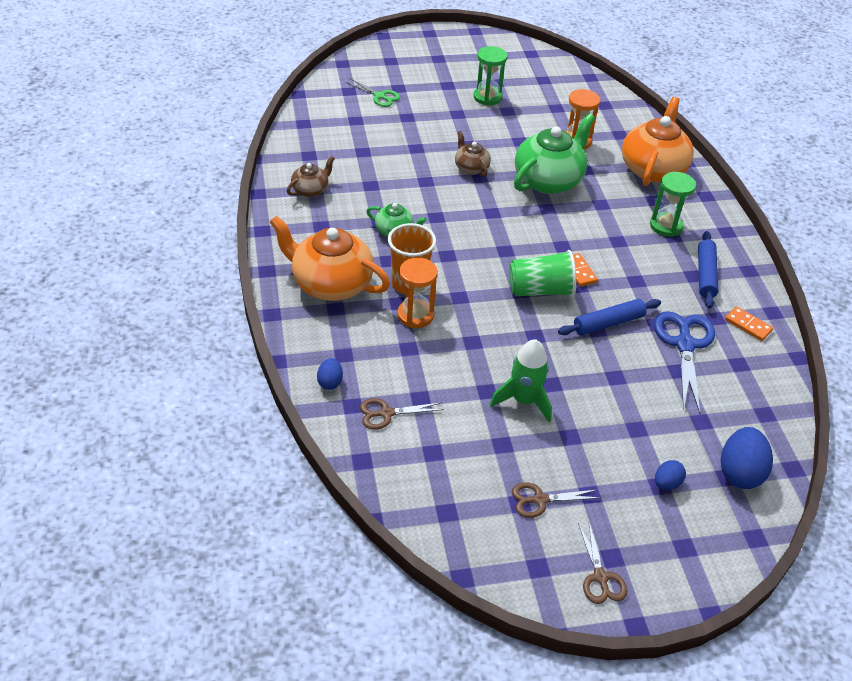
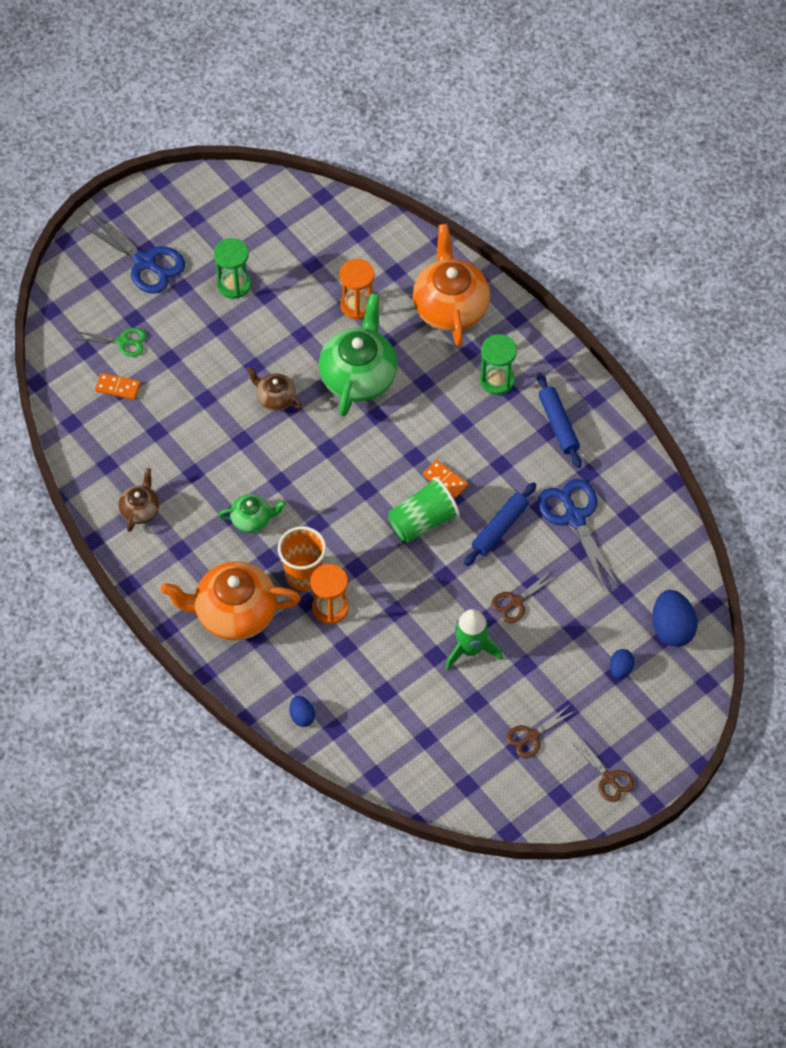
camera: 25 degrees left, 15 degrees up
(386, 413) = (367, 722): brown scissors -> brown scissors (516, 602)
(431, 64) = (145, 262): none -> blue scissors
(748, 325) = (619, 467): orange domino -> orange domino (118, 387)

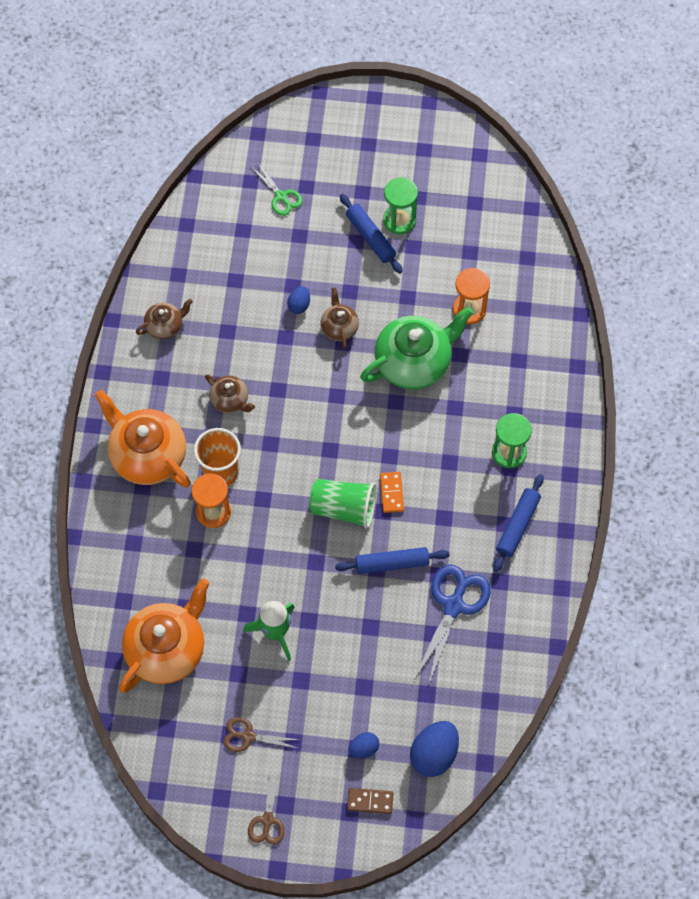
camera: 45 degrees right, 5 degrees up
(118, 387) = (243, 226): orange domino -> none
(145, 262) = (356, 152): blue scissors -> none
(226, 315) = (370, 237): none -> blue rolling pin
(252, 519) = (230, 400): green teapot -> brown teapot
(302, 716) = (112, 571): blue egg -> blue egg (299, 305)
(450, 306) = (534, 368): orange teapot -> orange teapot (167, 649)
(516, 602) = (344, 628): brown scissors -> none
(664, 699) = (370, 801): none -> brown domino

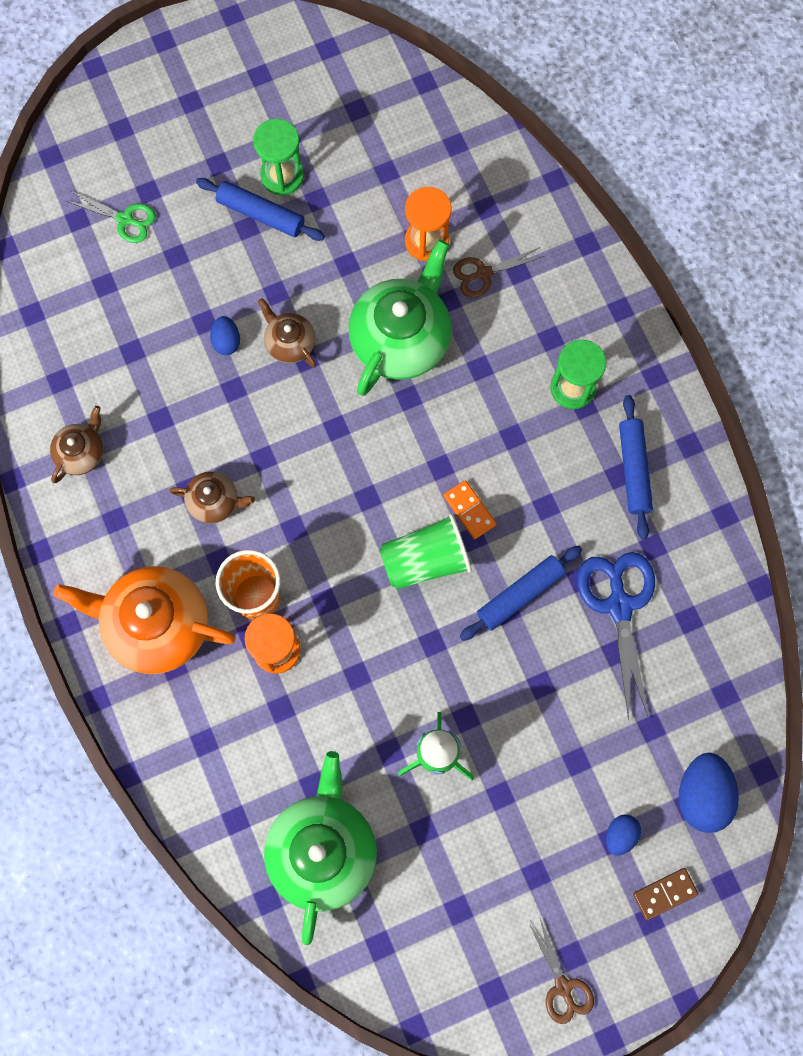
camera: 30 degrees left, 10 degrees up
(167, 649) = (323, 849): orange teapot -> green teapot
(248, 736) = (480, 899): brown scissors -> brown scissors (483, 273)

